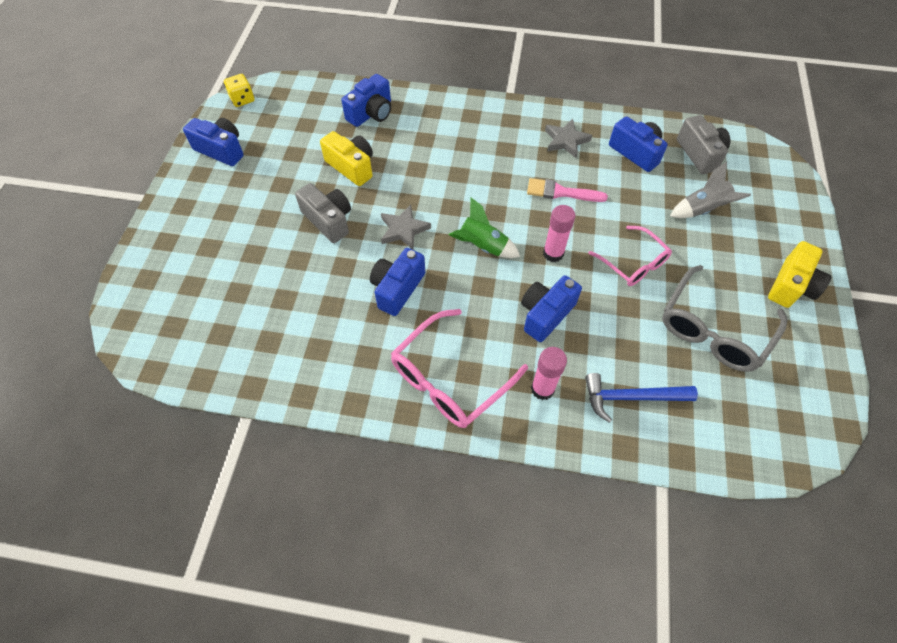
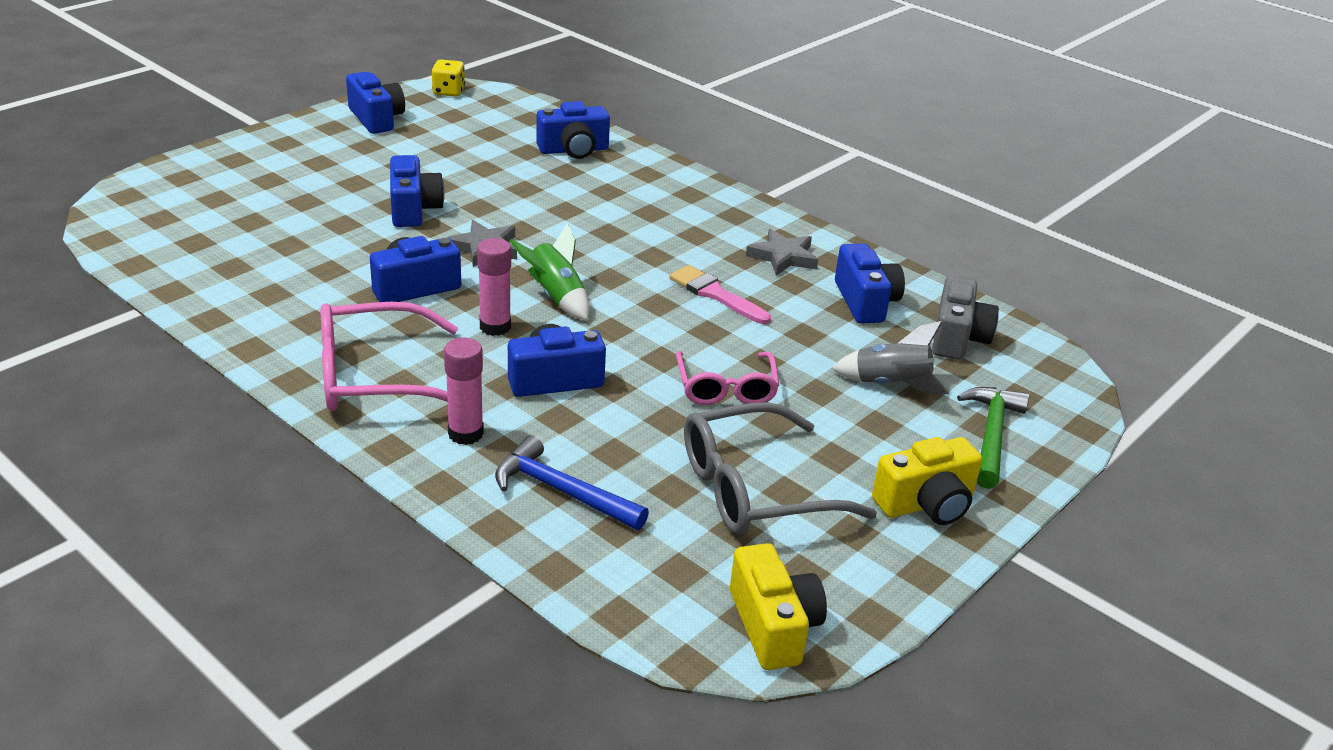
camera: 30 degrees right, 25 degrees down
(329, 220) = (414, 209): grey camera -> blue camera
(352, 167) = (494, 180): yellow camera -> yellow camera (773, 626)
(553, 253) = (633, 337): pink glue stick -> pink glue stick (495, 327)
(775, 217) = (991, 435): none -> green hammer

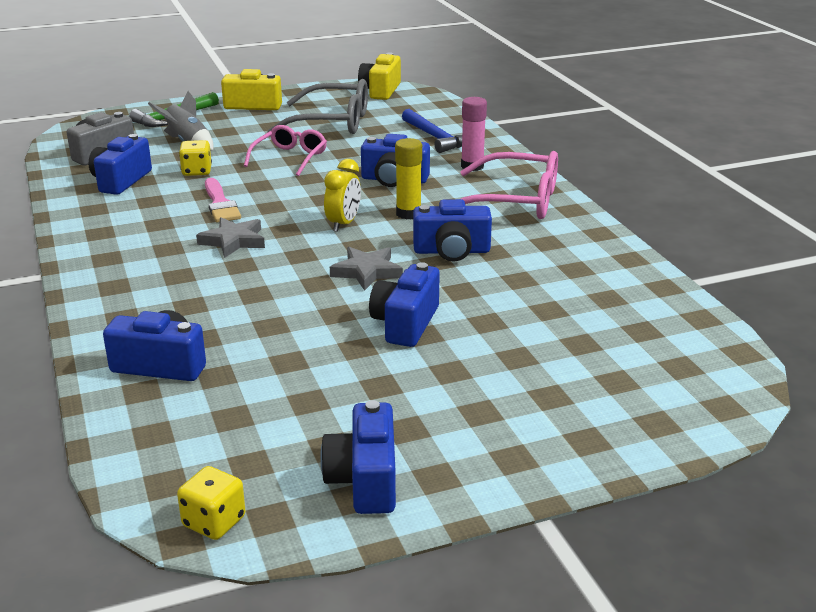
camera: 150 degrees left, 5 degrees down
(495, 327) = (408, 214): pink glue stick -> yellow glue stick
(556, 297) = (343, 224): green rocket -> yellow clock
(783, 257) = (126, 218): grey star -> grey star (233, 241)
(806, 336) = (197, 171): none -> yellow dice

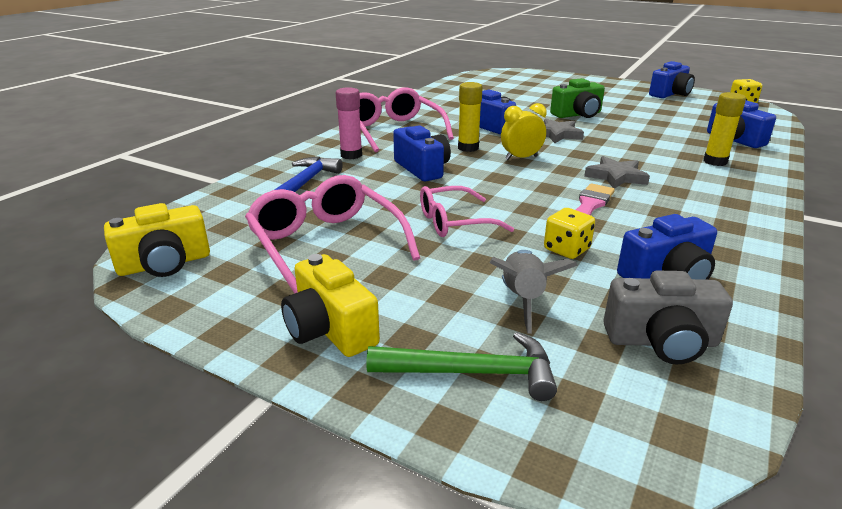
camera: 130 degrees left, 0 degrees up
(157, 307) = (715, 161): none -> yellow glue stick
(331, 122) = (326, 245): grey glasses -> pink glasses
(405, 323) = (577, 114): blue camera -> green camera

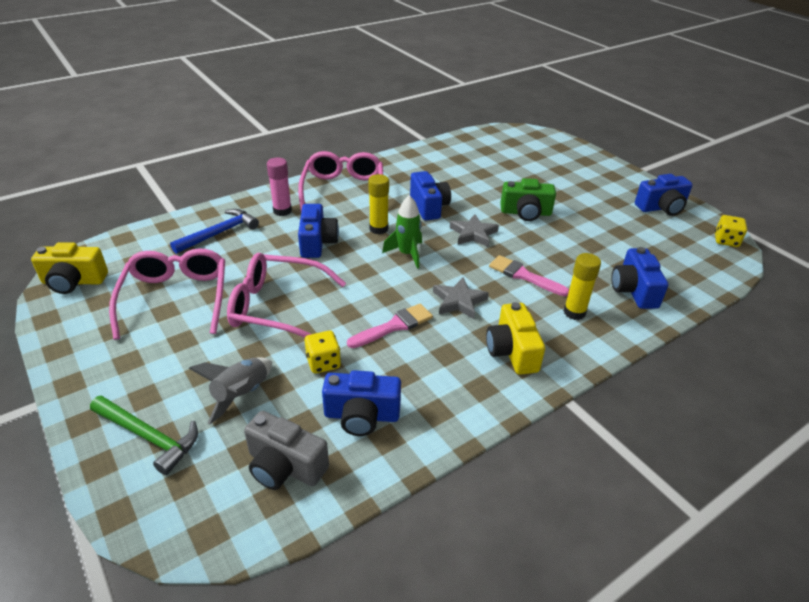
camera: 25 degrees right, 10 degrees up
(330, 329) = (109, 371): yellow camera -> yellow camera (512, 351)
(455, 222) = (278, 307): pink glasses -> pink glasses, size x1.55
(521, 158) = (407, 254): yellow clock -> green rocket
(640, 150) = (524, 276): none -> pink brush

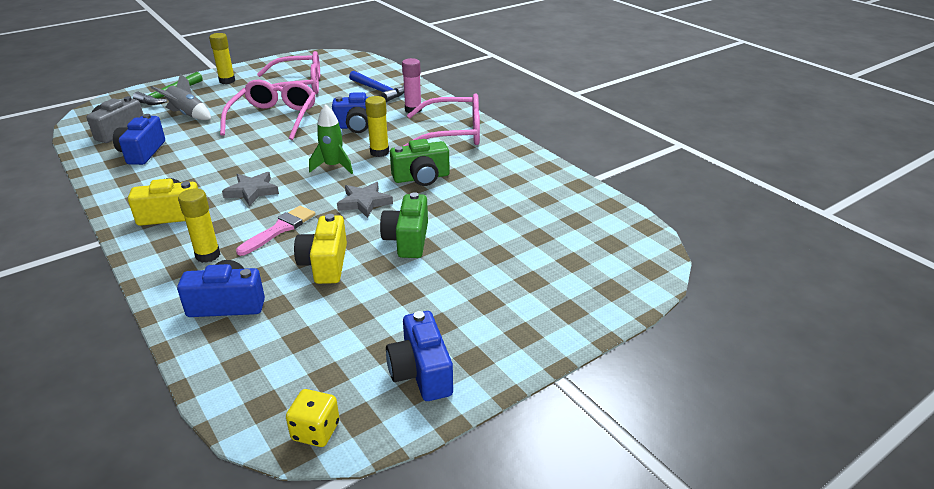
camera: 90 degrees right, 5 degrees down
(74, 281) = (325, 58): yellow camera -> yellow camera (325, 264)
(117, 374) = (227, 81): none -> yellow glue stick
(323, 363) = (203, 137): yellow dice -> none
(394, 326) = (231, 162): pink brush -> none
(429, 207) = (421, 178): blue camera -> green camera

